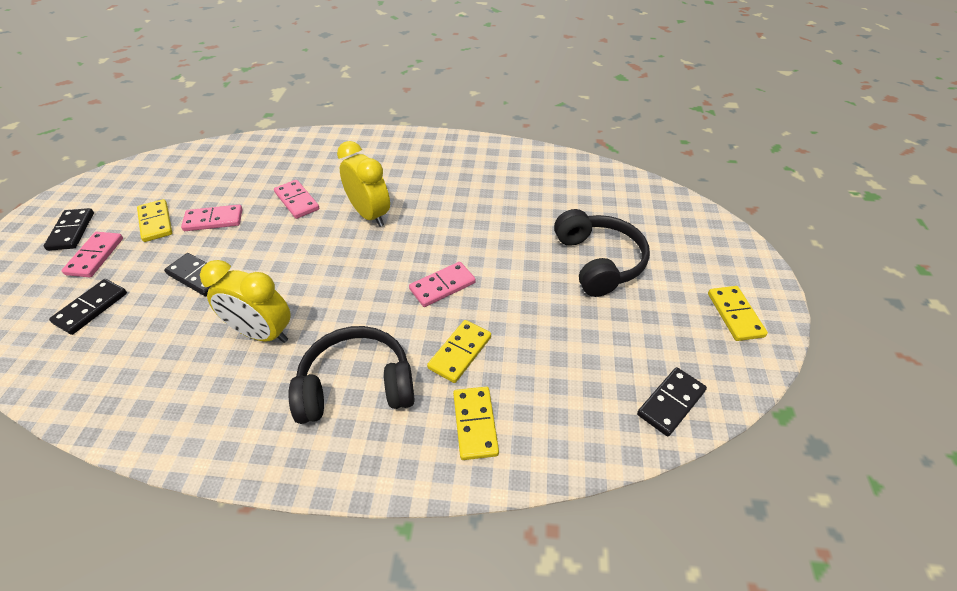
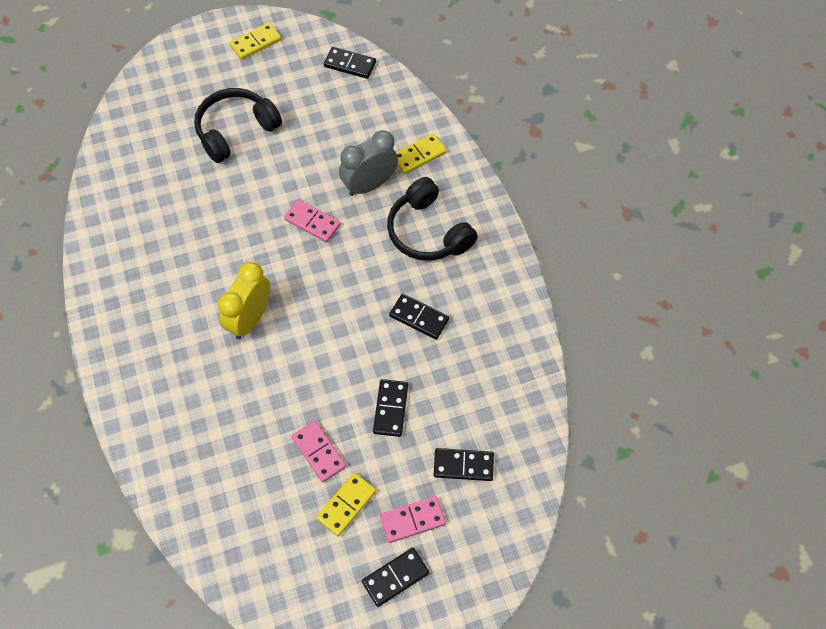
camera: 115 degrees left, 15 degrees up
(262, 333) = (419, 317): yellow clock -> black domino
(297, 201) = (258, 395): pink domino -> none
(460, 352) = (369, 185): yellow domino -> grey clock

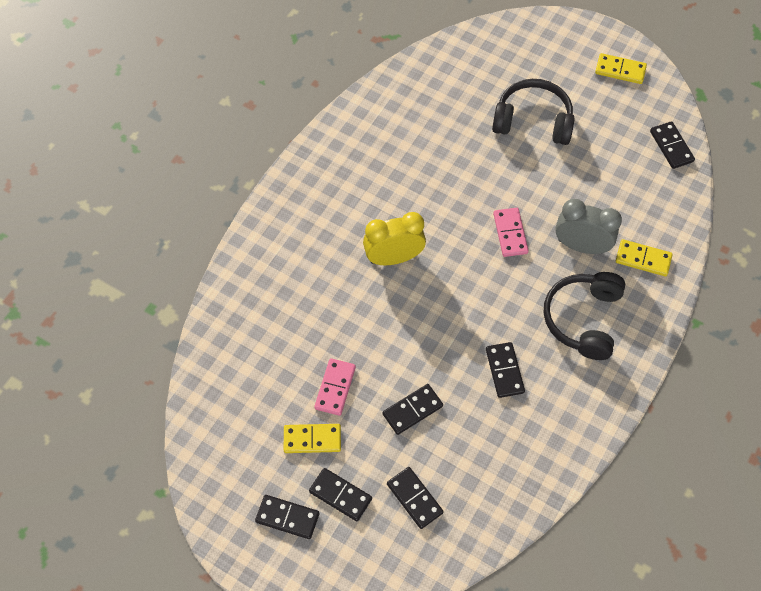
camera: 50 degrees right, 0 degrees up
(412, 520) = (340, 495): pink domino -> black domino

